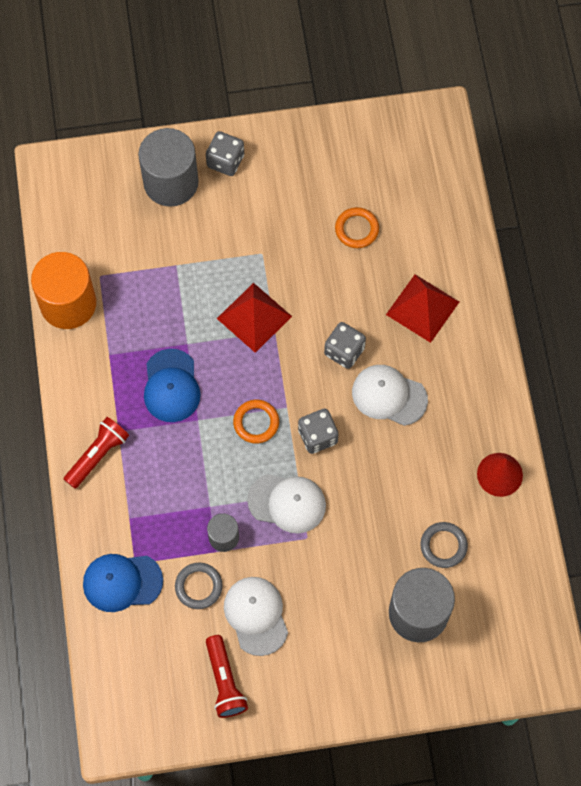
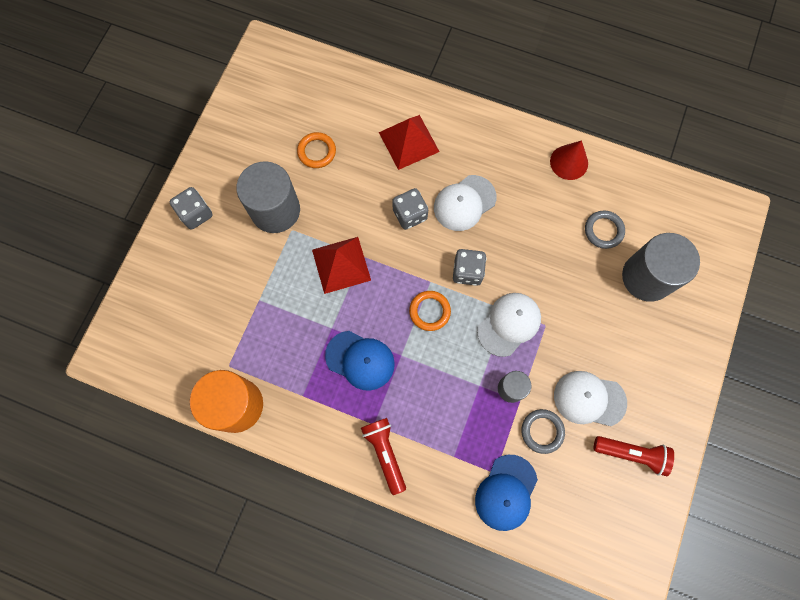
camera: 60 degrees left, 5 degrees up
(171, 182) = (185, 265): grey cylinder -> grey cylinder (275, 210)

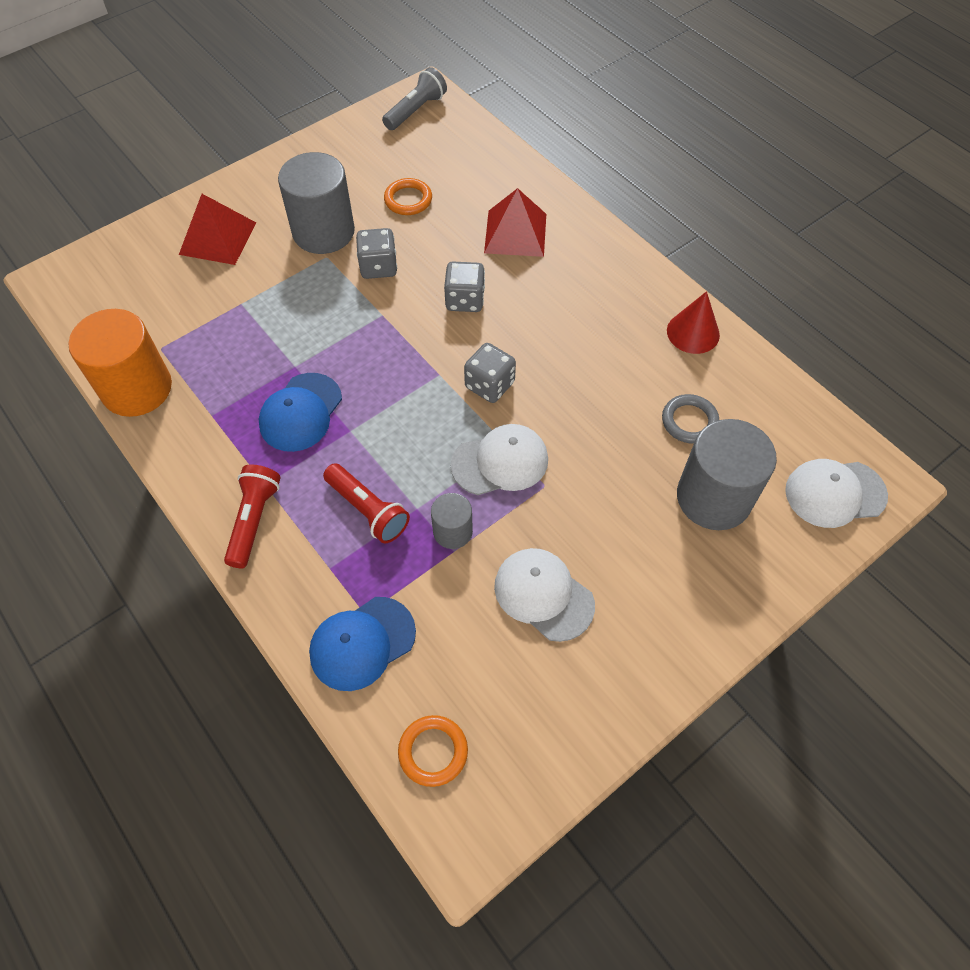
camera: 30 degrees right, 15 degrees down
(196, 214) = (242, 200): grey dice -> grey dice (378, 267)
(269, 68) = (416, 111): none -> grey flashlight
(341, 264) = (353, 312): red pyramid -> red pyramid (218, 238)
(360, 360) = (301, 412): blue cap -> blue cap turned 60 degrees clockwise
(429, 311) = (416, 403): orange ring -> orange ring (433, 751)
(464, 203) = (536, 317): white cap -> white cap (835, 493)
(542, 431) = (457, 599): grey ring -> none
(631, 454) = (555, 689): red flashlight -> red flashlight (367, 510)

